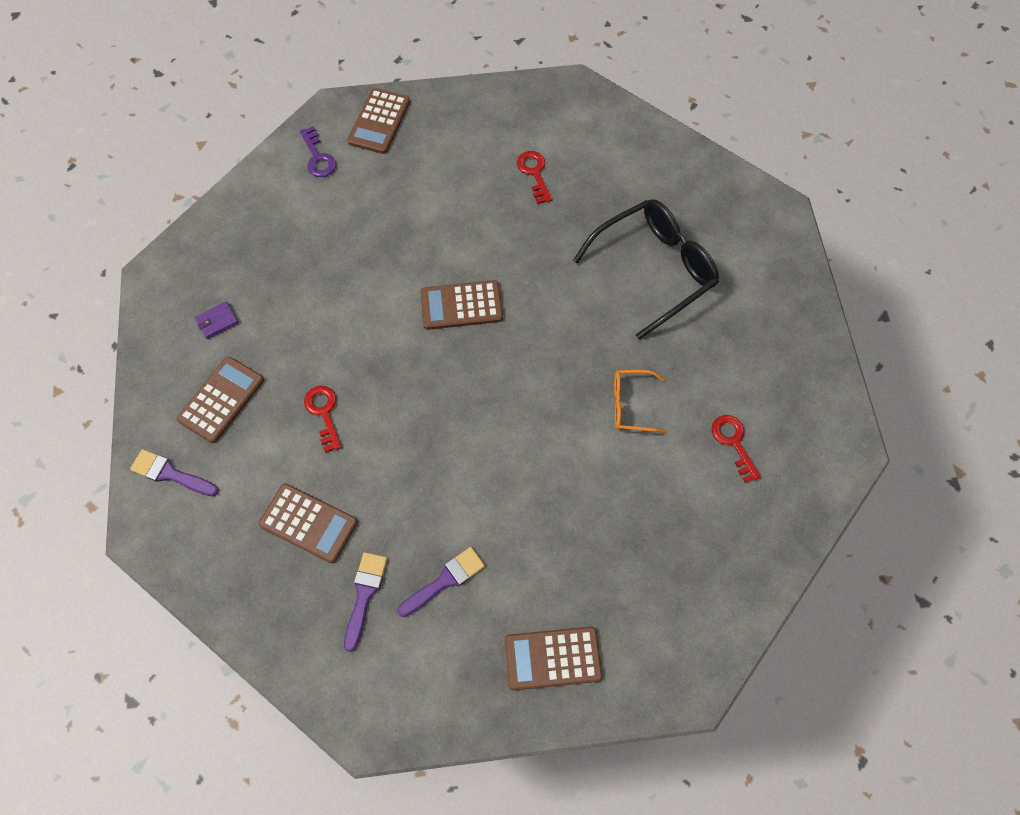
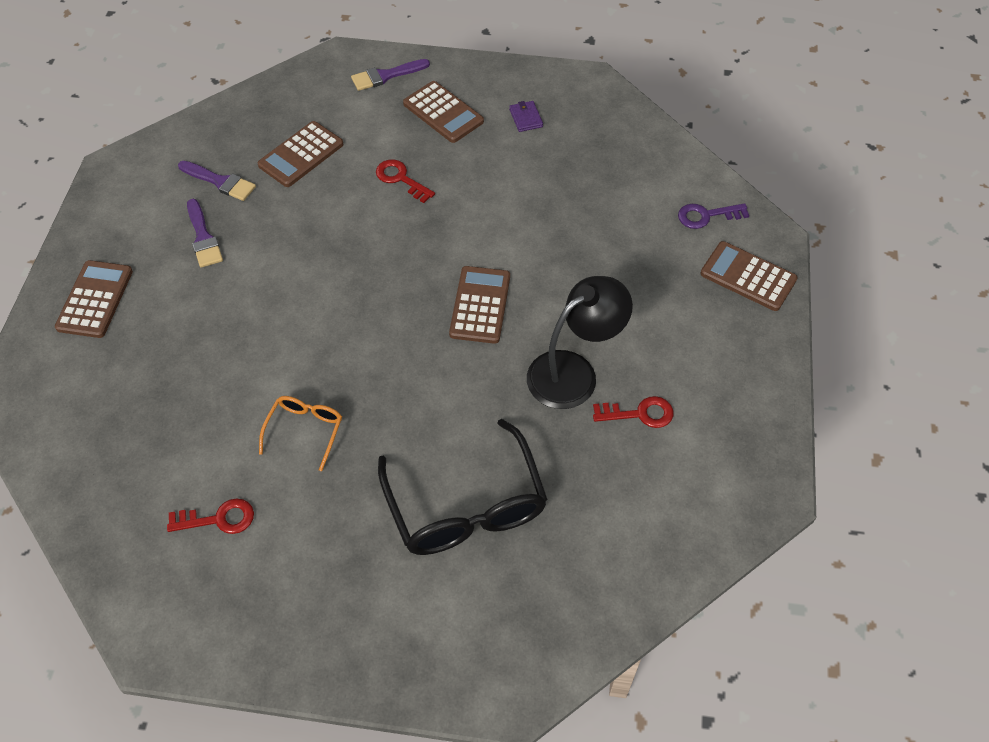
camera: 105 degrees right, 10 degrees down
(171, 474) = (386, 76): purple brush -> purple brush turned 150 degrees counterclockwise
(324, 413) = (401, 179): red key -> red key turned 135 degrees counterclockwise
(509, 223) = (573, 372): none -> black lamp

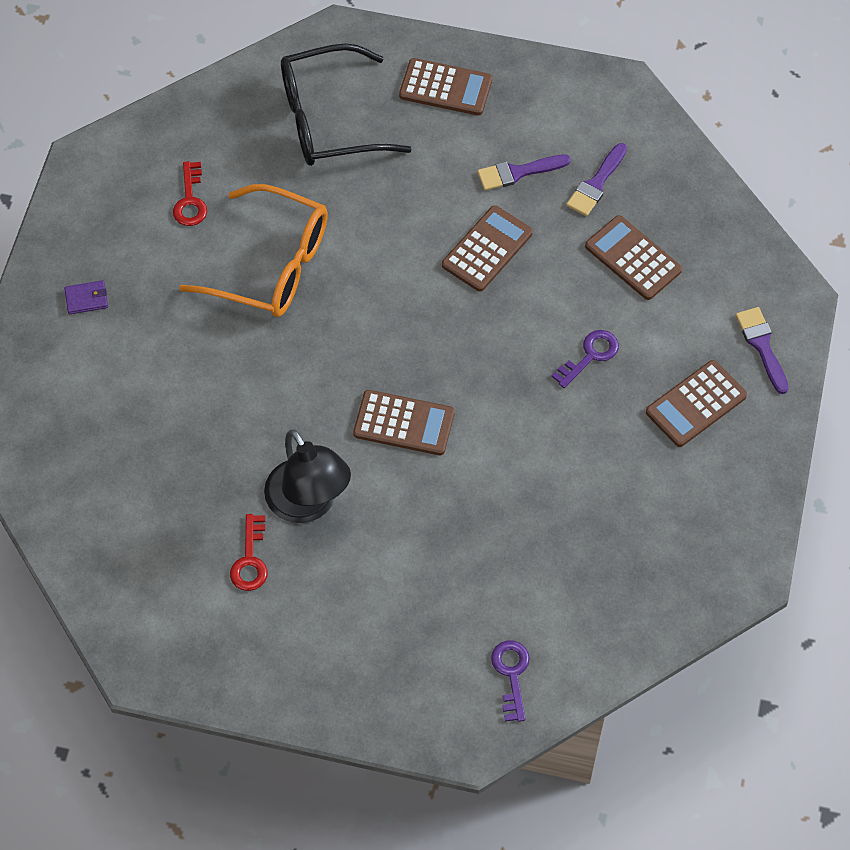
camera: 95 degrees right, 5 degrees up
(305, 430) = (272, 265): orange glasses -> orange glasses, size x1.96
(401, 179) = (590, 356): red key -> purple key
(466, 506) = (171, 395): black glasses -> black glasses (328, 120)
(526, 118) = (683, 493): purple wallet -> purple wallet (86, 299)
(748, 277) = (416, 702): brown calculator -> brown calculator (487, 249)

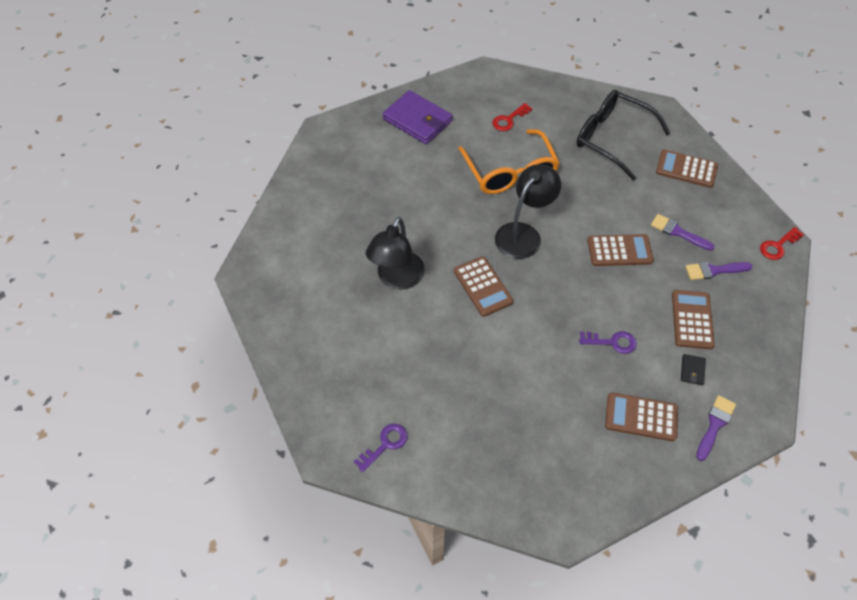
camera: 50 degrees right, 5 degrees down
(86, 299) = (417, 120): purple wallet -> purple wallet, size x2.38
(250, 559) = (343, 276): red key -> red key (778, 246)
(372, 324) = (523, 234): none -> black lamp
(445, 88) = (686, 169): brown calculator -> brown calculator turned 135 degrees clockwise
(688, 311) = (692, 370): none -> black wallet

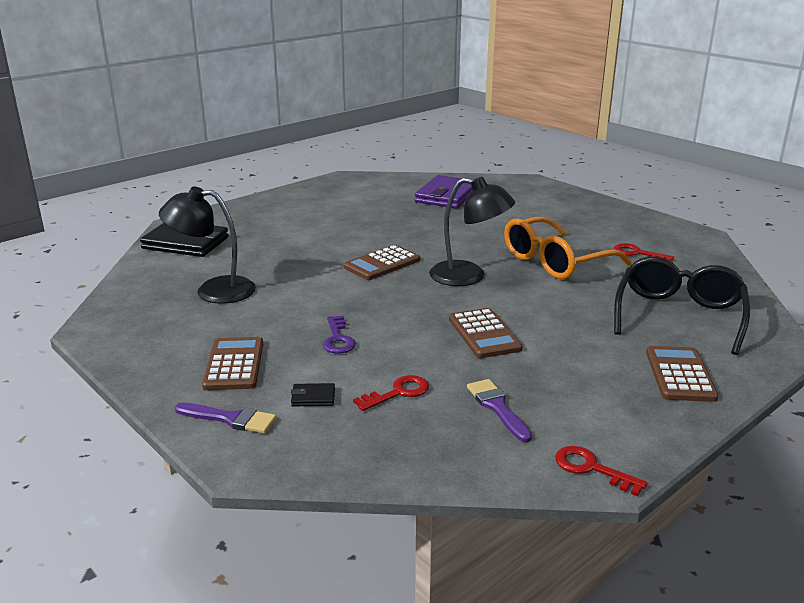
camera: 75 degrees right, 30 degrees down
(385, 445) = (185, 243): purple key -> black wallet
(397, 279) = (370, 227): black lamp -> black lamp (213, 290)
(417, 120) = (585, 213): purple wallet -> purple wallet (446, 196)
(678, 232) = (548, 374): purple brush -> none
(692, 319) = (398, 393): brown calculator -> red key

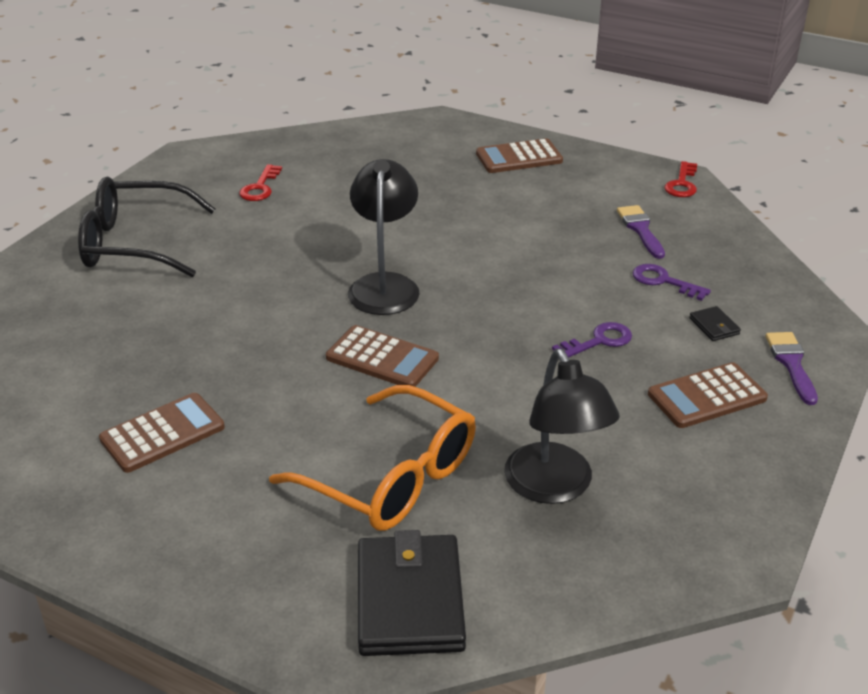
camera: 110 degrees left, 10 degrees up
(398, 393) = (664, 281): red key -> purple key
(446, 196) = (81, 356): purple wallet -> none
(484, 334) = (518, 254): brown calculator -> brown calculator (162, 433)
(497, 407) = (640, 229): purple brush -> purple brush turned 120 degrees clockwise
(555, 261) = (309, 234): orange glasses -> orange glasses (392, 478)
(678, 315) = (406, 161): black glasses -> black glasses (134, 243)

